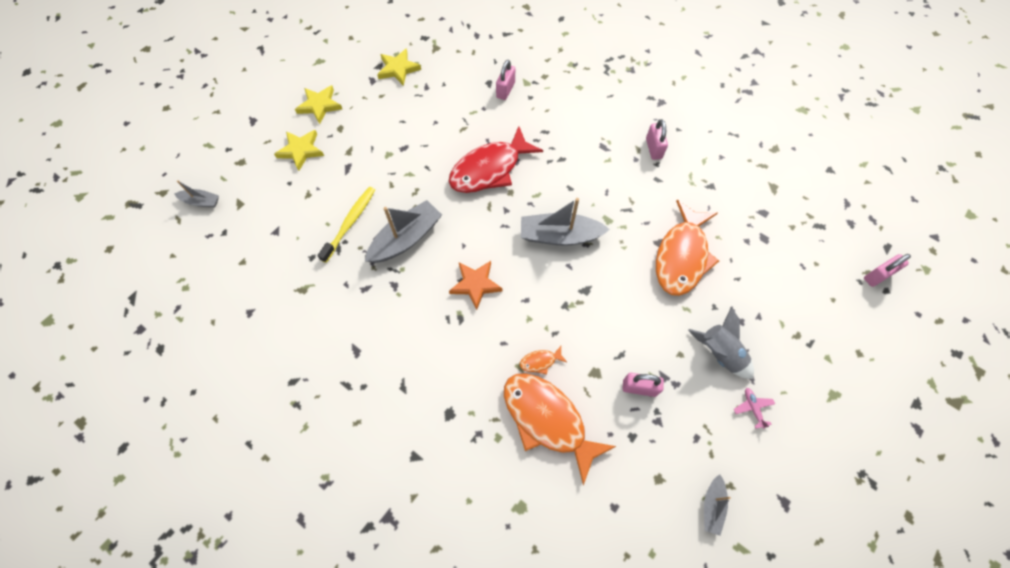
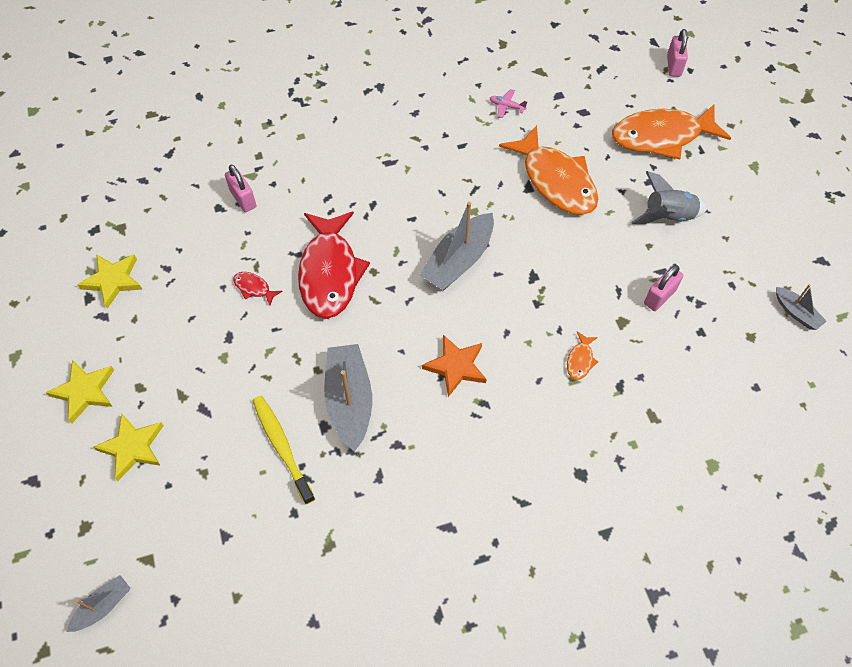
camera: 55 degrees left, 5 degrees down
(447, 138) = (254, 288): none -> red fish
(548, 420) = (643, 390): orange fish -> orange fish (661, 136)
(653, 148) = (426, 126): pink padlock -> none
(752, 408) = (731, 227): pink plane -> pink plane (506, 106)

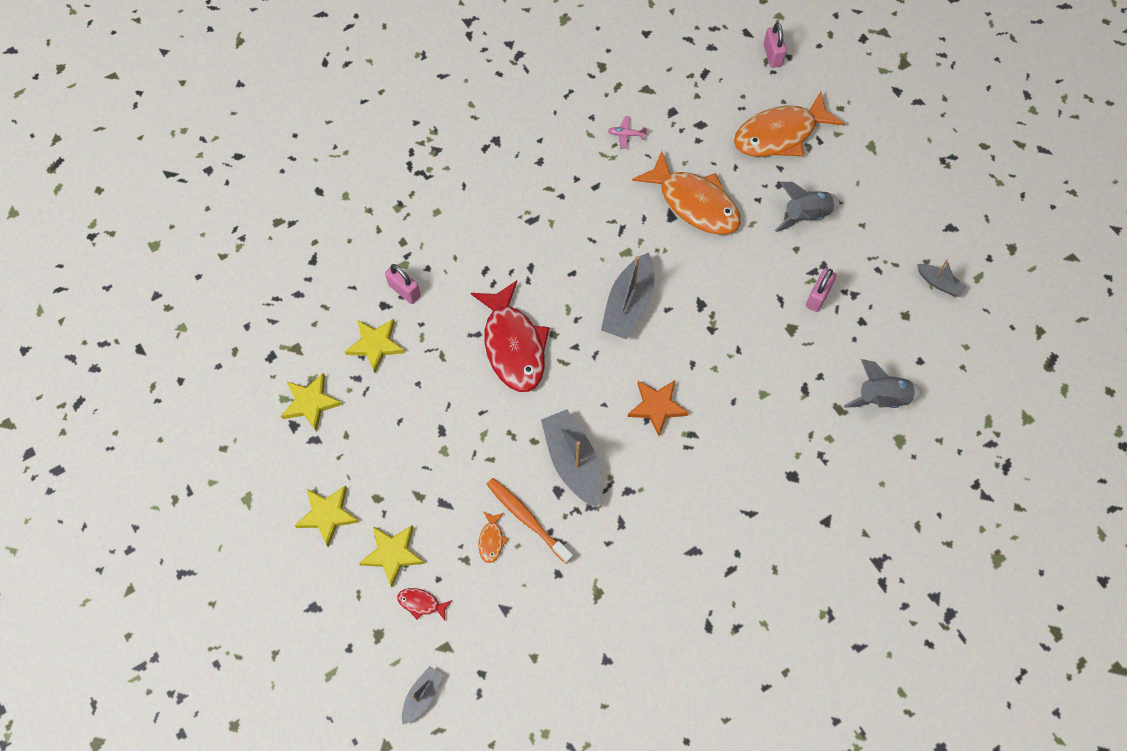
camera: 15 degrees left, 5 degrees up
(196, 242) = (375, 345): none -> yellow star
(254, 288) = (448, 377): red fish -> red fish (421, 603)
(282, 447) = (527, 519): yellow toothbrush -> orange toothbrush
(580, 360) = (764, 373): orange fish -> orange fish (491, 540)
(702, 416) = (881, 399): none -> grey rocket

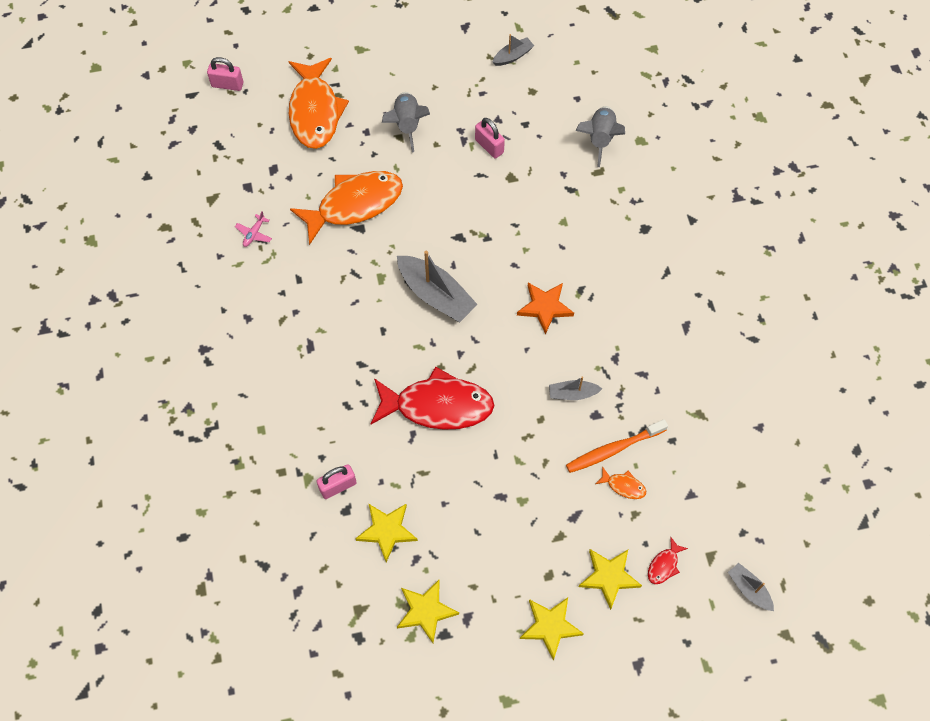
camera: 70 degrees left, 0 degrees up
(572, 462) = (572, 394): grey boat -> grey boat, size x0.53

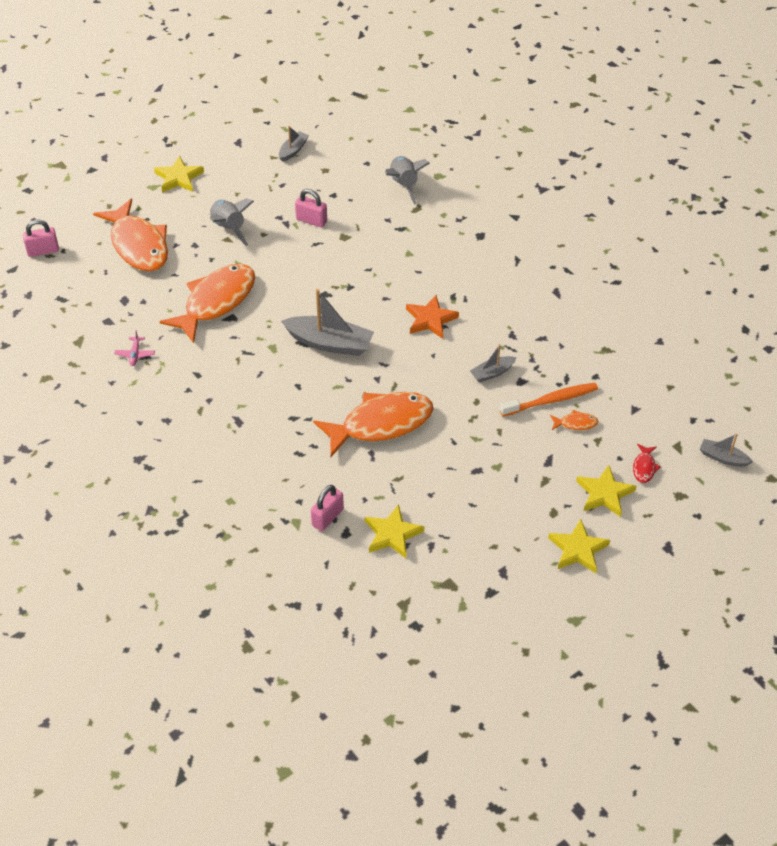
camera: 25 degrees left, 15 degrees down
(426, 611) = (464, 581): yellow star -> yellow star (179, 178)
(437, 405) = (381, 424): red fish -> orange fish
(613, 449) = (551, 400): orange toothbrush -> orange toothbrush turned 150 degrees counterclockwise

